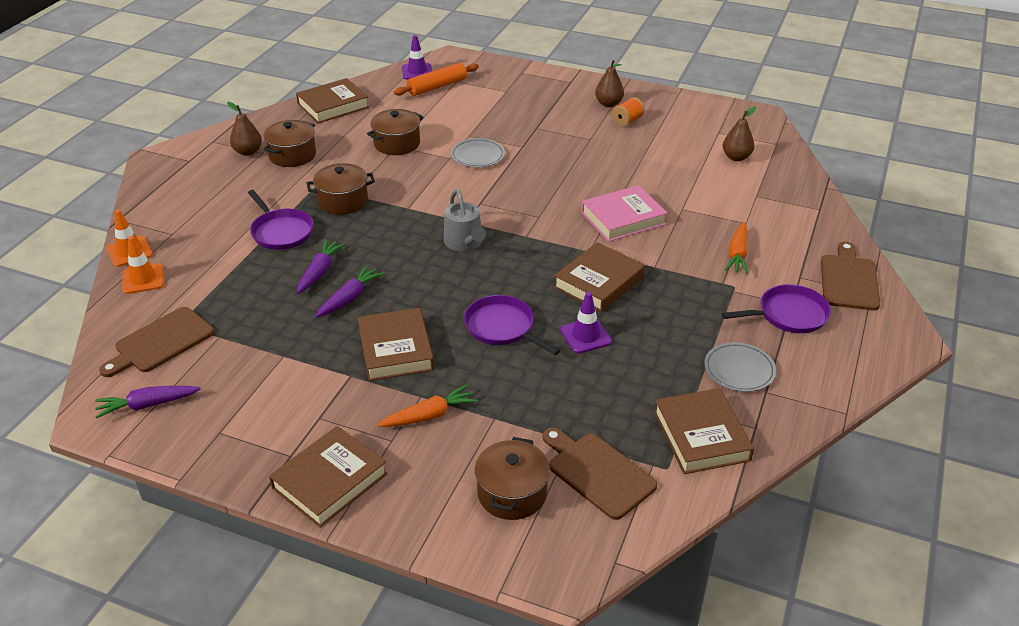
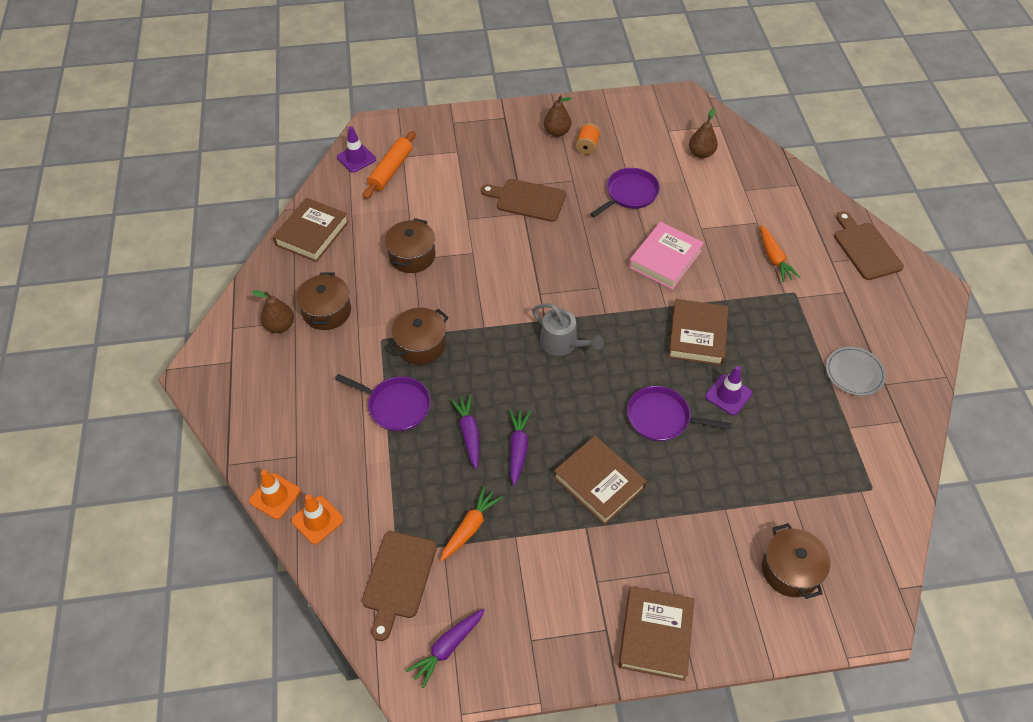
camera: 30 degrees left, 15 degrees up
(429, 415) = (677, 533): orange carrot -> orange carrot (470, 527)
(477, 155) = (494, 240): grey plate -> none
(598, 472) = (832, 518): brown cutting board -> brown cutting board (527, 200)
(701, 436) = (873, 447): brown book -> none
(789, 314) = (850, 302): purple pan -> purple pan (629, 194)

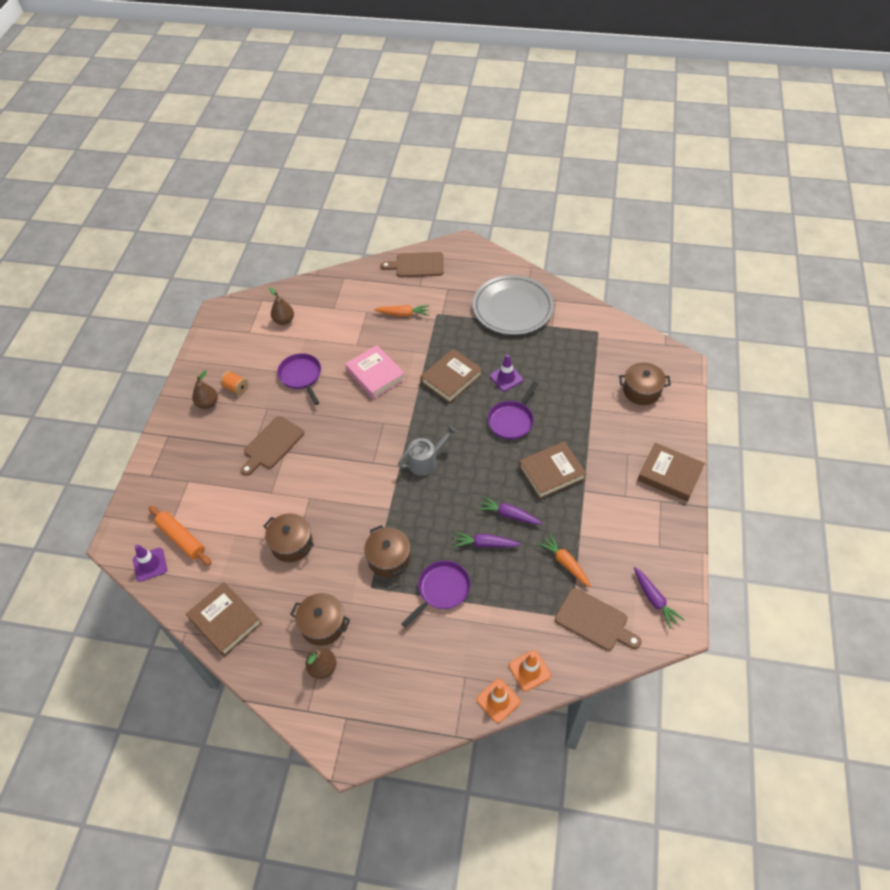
camera: 70 degrees left, 0 degrees up
(697, 335) = (451, 378): brown book -> brown book turned 75 degrees counterclockwise
(854, 373) = (512, 308): grey plate -> grey plate, size x2.02

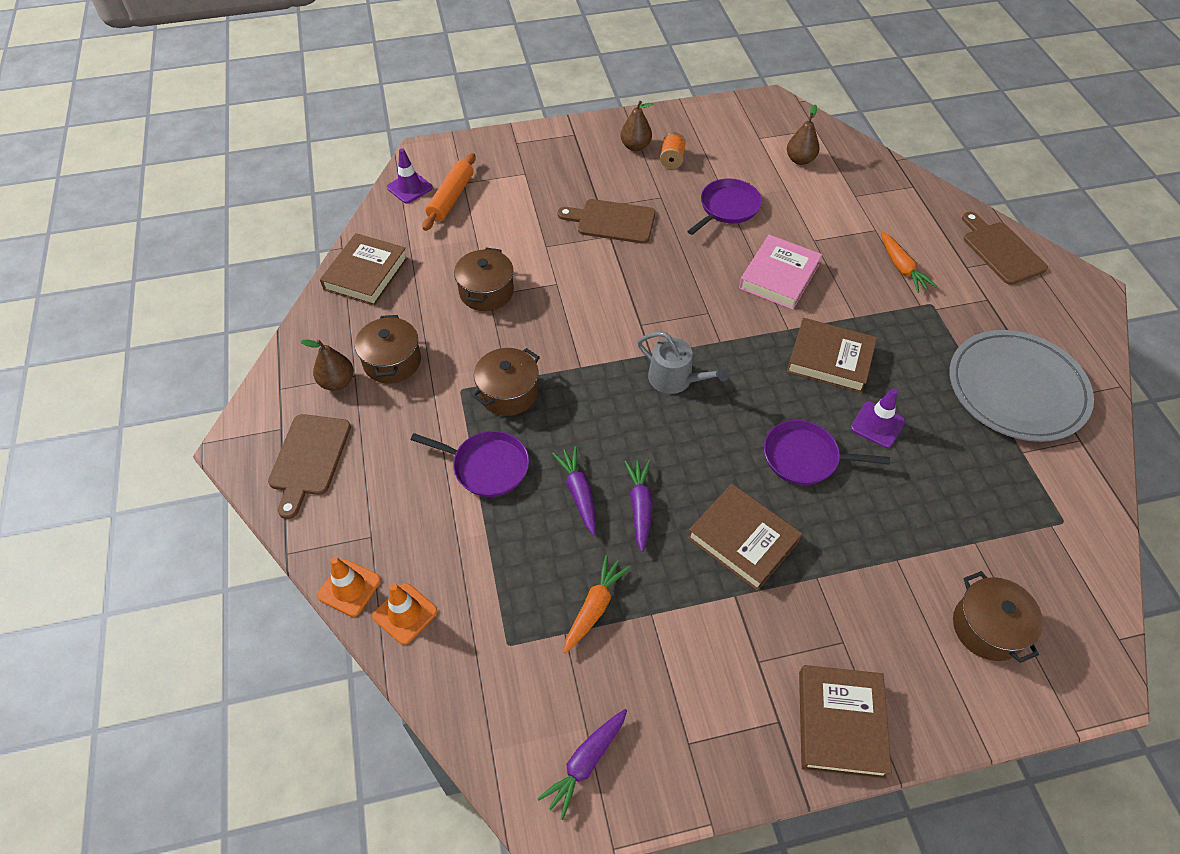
camera: 65 degrees right, 0 degrees up
(594, 621) = (513, 679): brown cutting board -> brown cutting board (309, 459)

